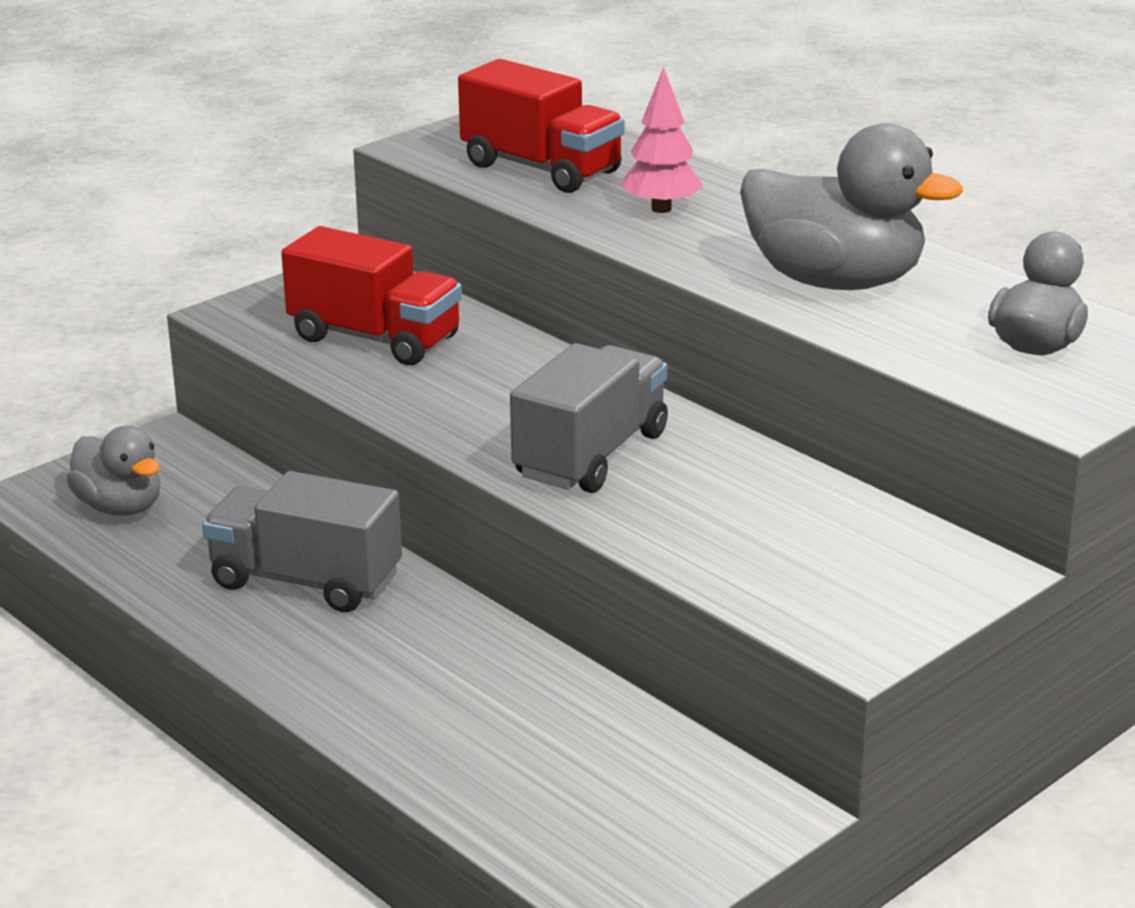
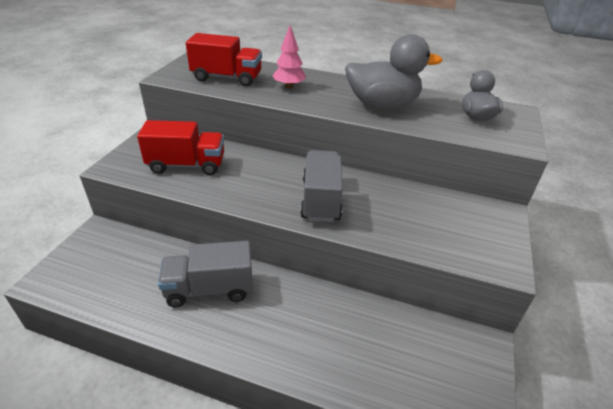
camera: 30 degrees left, 10 degrees up
(120, 507) = (94, 276): grey duck -> none

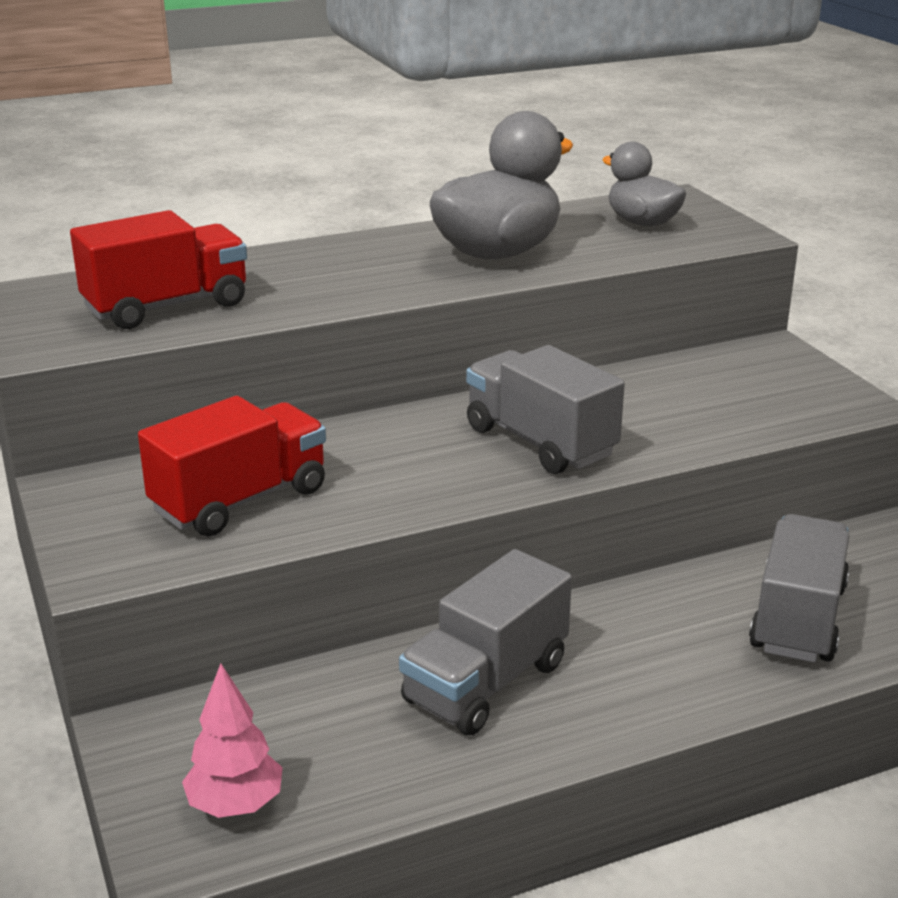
camera: 40 degrees left, 10 degrees down
(289, 86) = (306, 280): pink tree -> pink tree (235, 805)
(368, 353) = (798, 618): none -> grey truck

